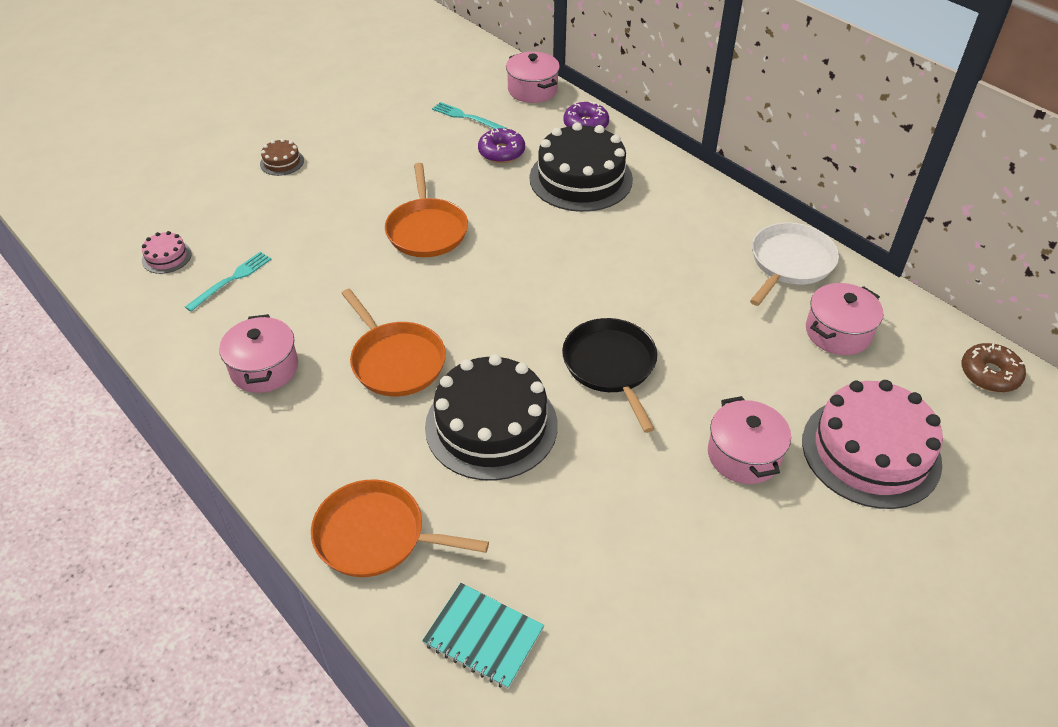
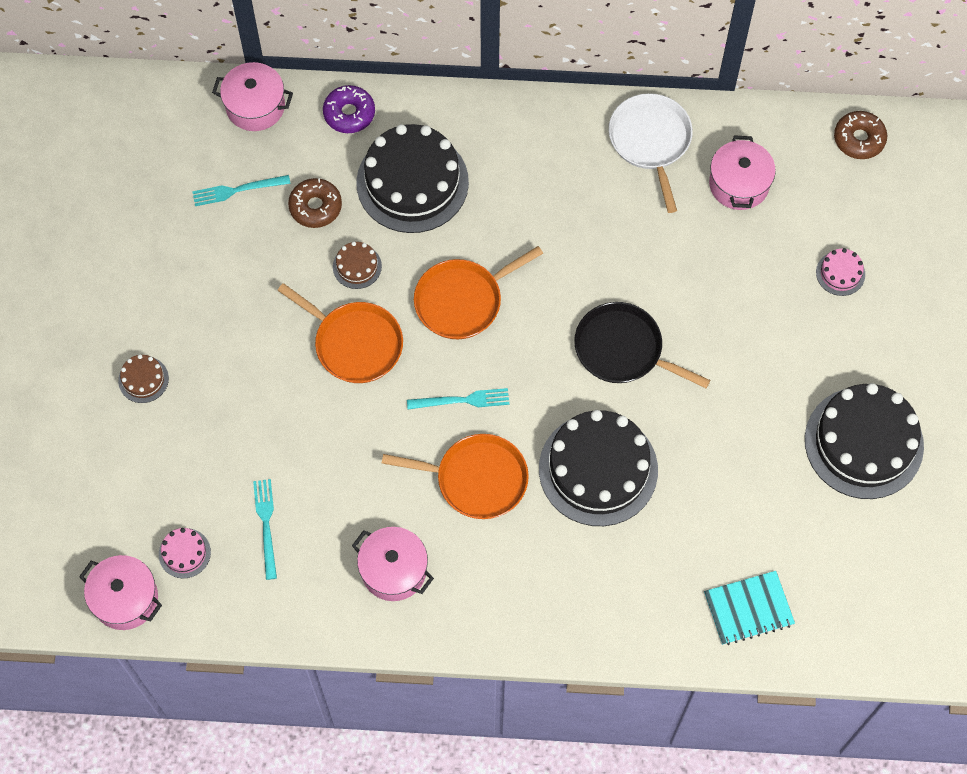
camera: 45 degrees left, 20 degrees up
(375, 535) = (618, 611): orange pan -> orange pan (462, 301)
(451, 309) = (462, 400): none -> turquoise fork
(485, 195) = (357, 266): none -> brown cake
(501, 152) = (315, 207): purple donut -> brown donut
(743, 455) = (771, 346): pink pot -> pink pot (125, 599)
(753, 596) = (864, 442): none -> black cake
(870, 451) = (840, 273): pink cake -> pink cake, size x0.43

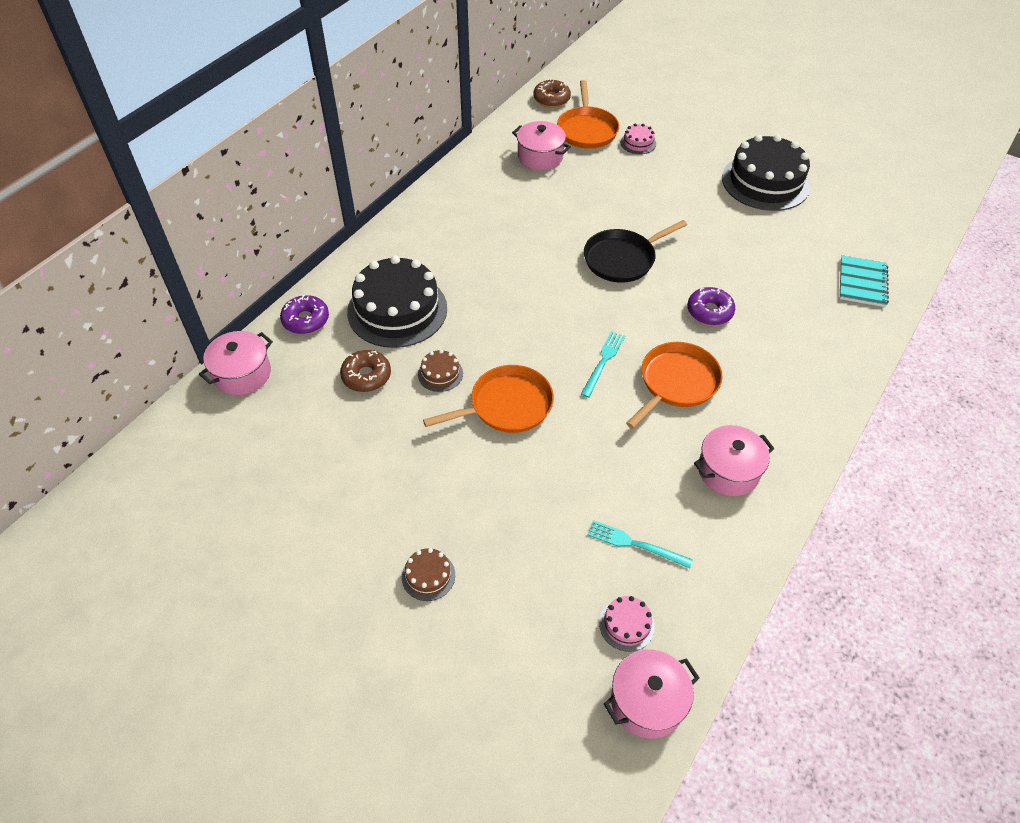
camera: 60 degrees left, 15 degrees down
(237, 190) = (305, 420): turquoise fork -> none
(462, 301) = (519, 325): orange pan -> orange pan (587, 130)
(598, 469) = (709, 311): black cake -> purple donut
(650, 141) = (474, 180): white pan -> none

